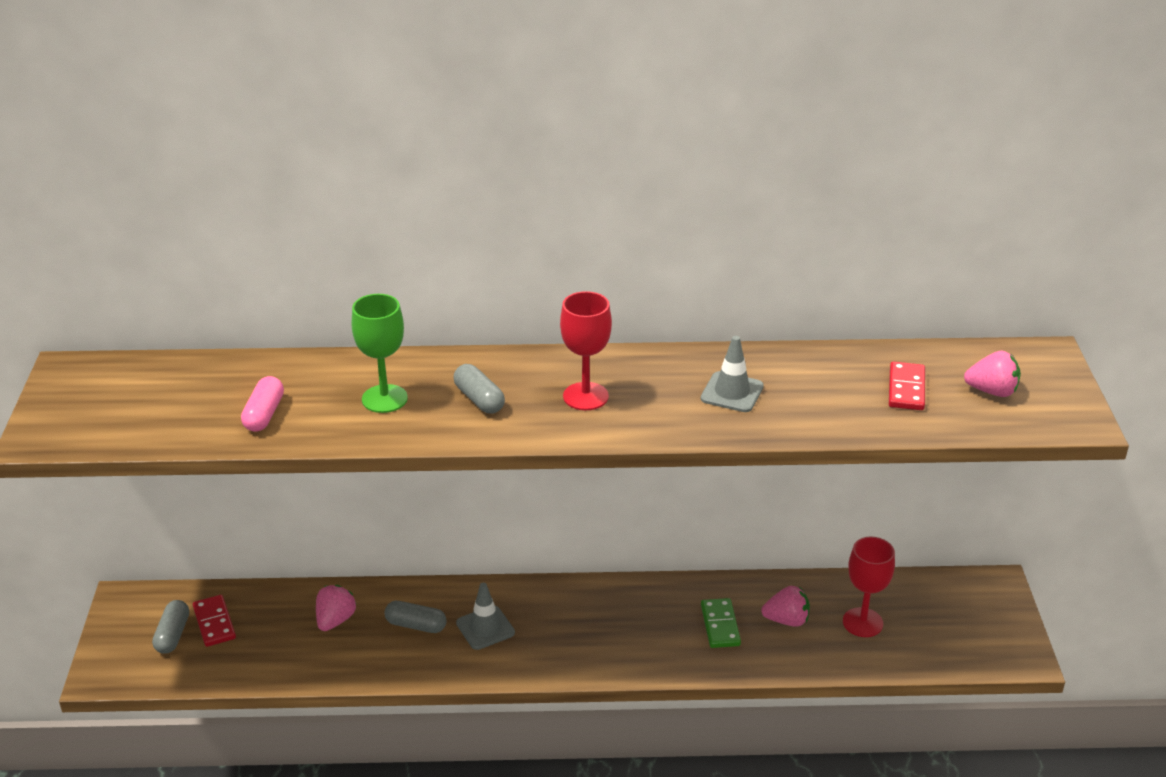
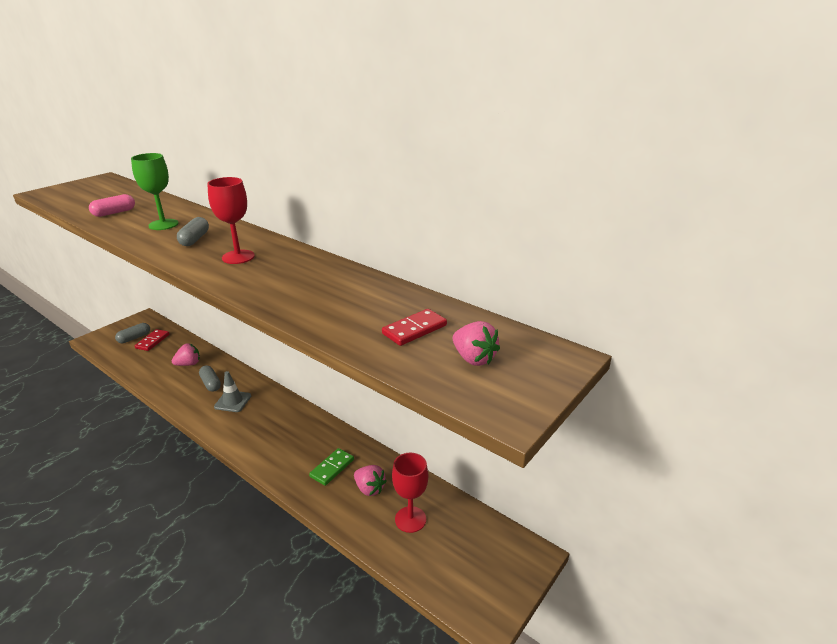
camera: 40 degrees right, 5 degrees down
(732, 392) = (309, 285): grey traffic cone -> none

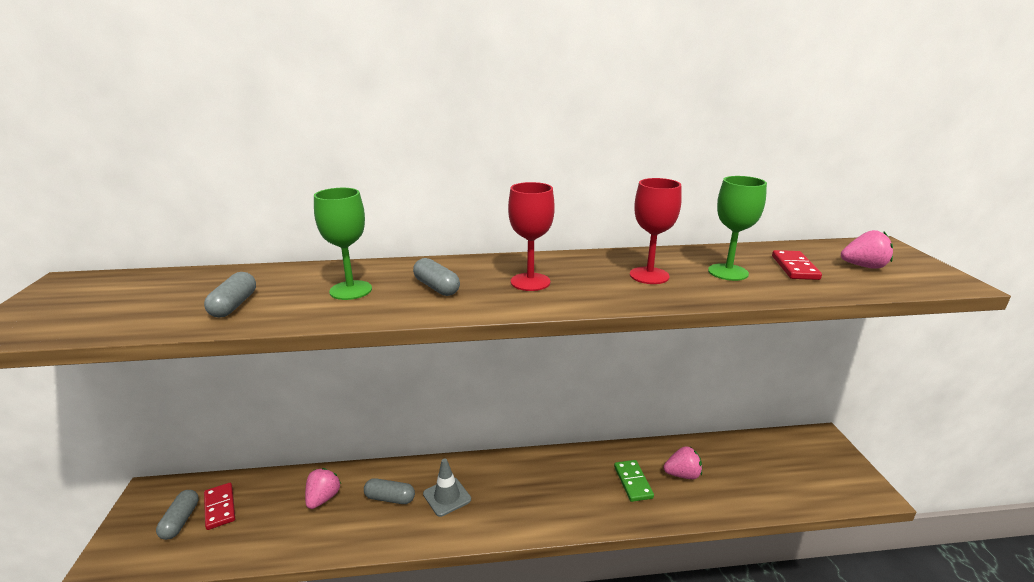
camera: 45 degrees left, 5 degrees down
(114, 213) = (234, 305): pink capsule -> grey capsule
(357, 307) = (728, 272): none -> green goblet
(410, 519) = (740, 472): red goblet -> red goblet (649, 275)

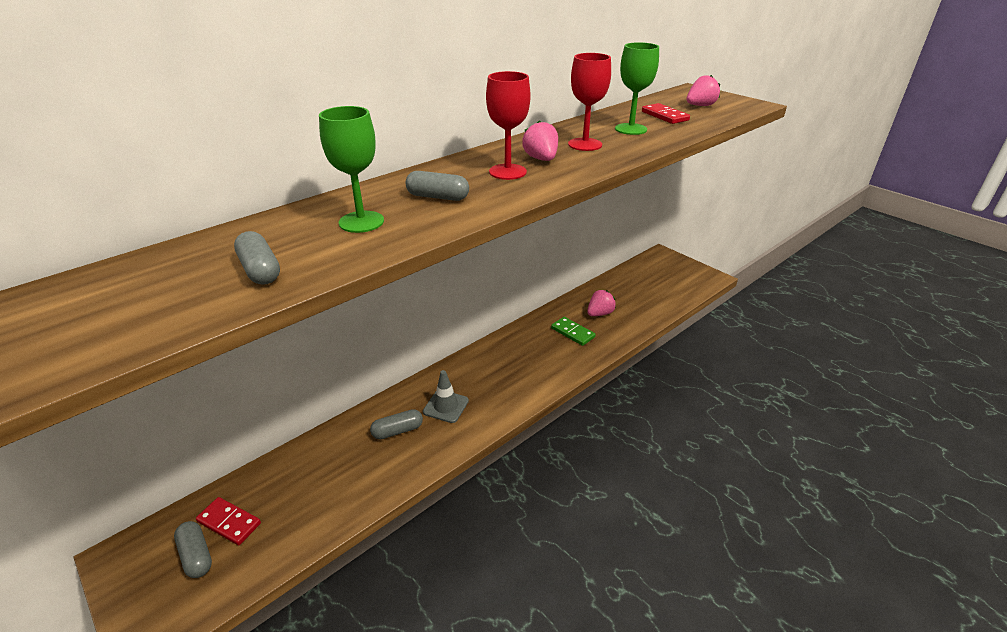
camera: 35 degrees left, 10 degrees up
(323, 498) = (333, 461): pink strawberry -> pink strawberry (541, 159)

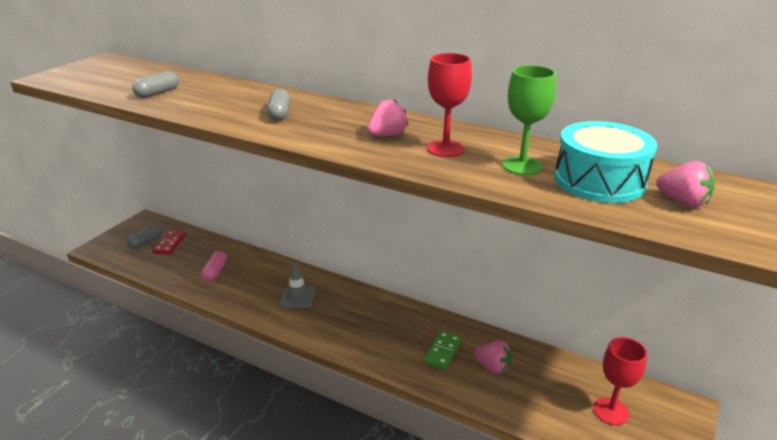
camera: 70 degrees right, 5 degrees down
(345, 474) = (215, 272): none -> pink capsule
(361, 222) = (228, 101): green goblet -> none
(397, 431) = (262, 282): grey capsule -> none
(507, 172) = (346, 127): red goblet -> red goblet (611, 411)
(664, 116) = (599, 181): red domino -> turquoise drum

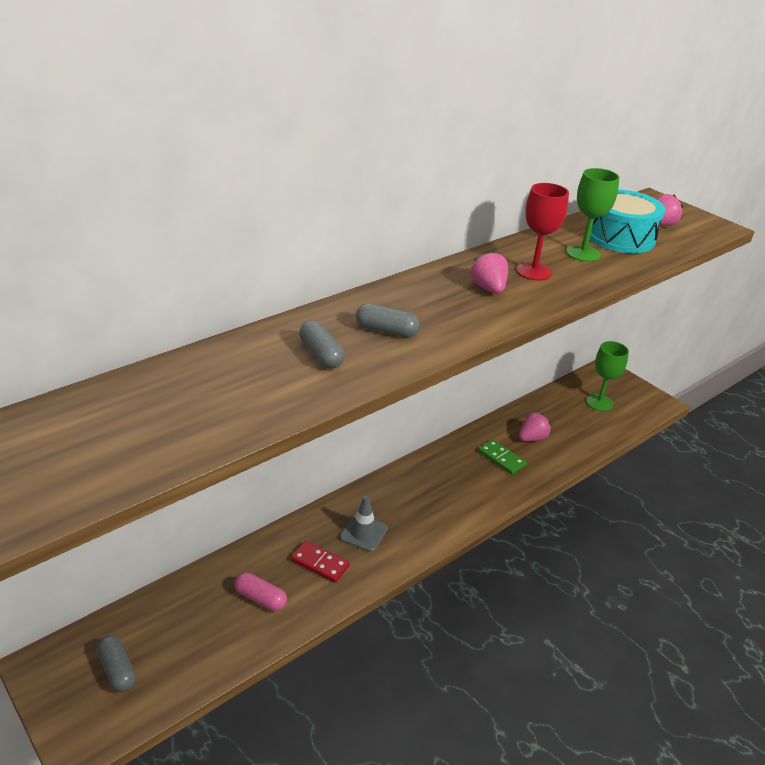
camera: 70 degrees left, 5 degrees up
(157, 93) = (228, 406): grey capsule -> grey capsule (321, 354)
(169, 244) = (146, 640): red domino -> red domino (319, 563)
(611, 411) = (599, 402): red goblet -> green goblet

